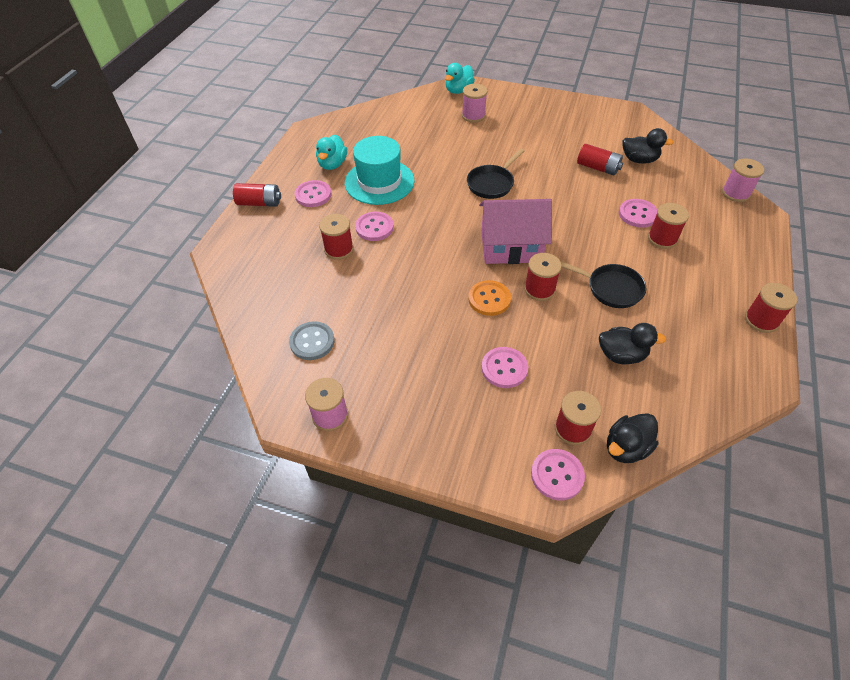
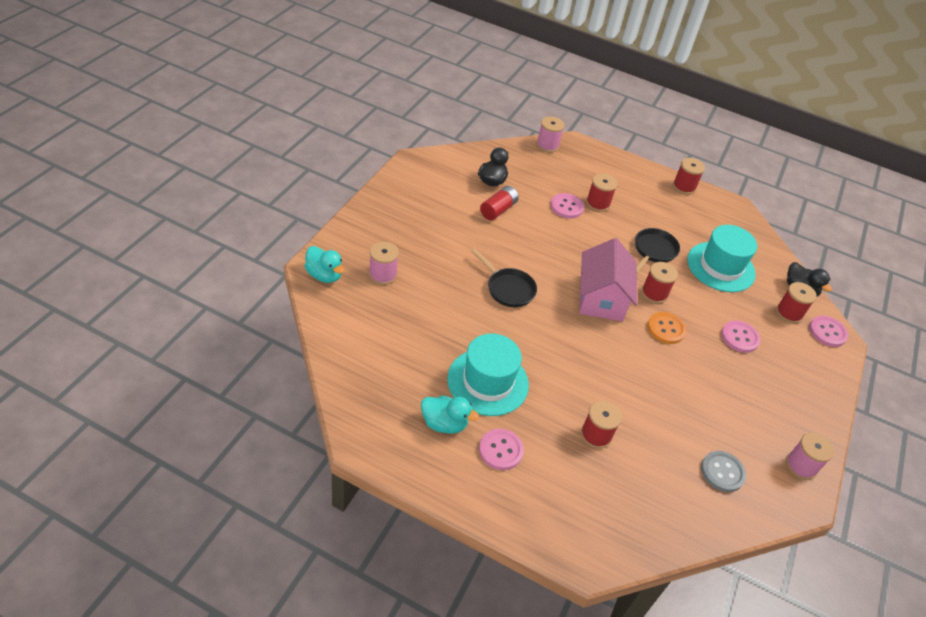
camera: 90 degrees left, 5 degrees down
(259, 203) = (507, 511): red battery -> none
(374, 227) = (564, 398): pink button -> none
(621, 355) = (720, 267): black duck -> turquoise hat

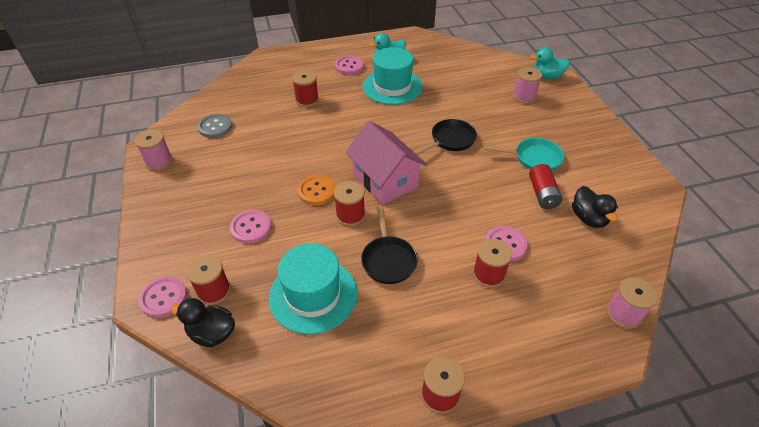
camera: 145 degrees right, 0 degrees up
(464, 230) = (534, 158): none -> turquoise pan
(508, 288) = (450, 140): black pan -> black pan turned 135 degrees clockwise

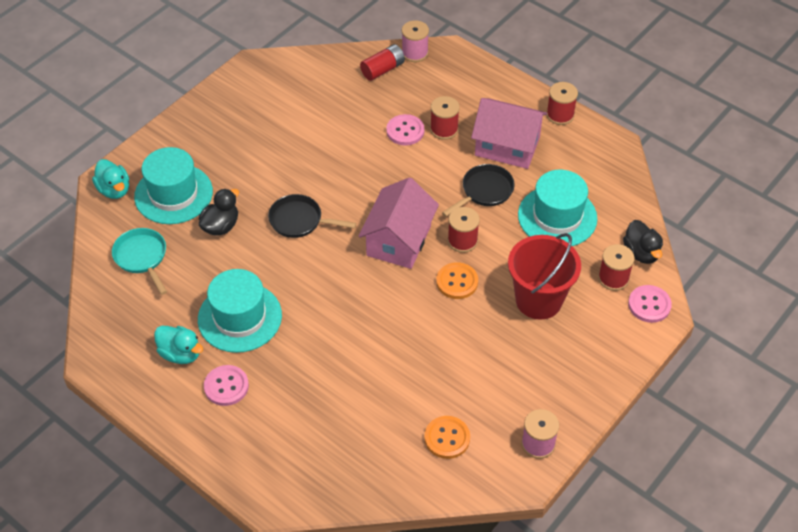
camera: 125 degrees left, 5 degrees up
(215, 127) = (447, 438): grey button -> orange button
(251, 227) = (538, 300): pink button -> red bucket
(307, 100) = (329, 384): red spool -> none
(429, 311) = (507, 146): none -> pink house
(524, 97) = (173, 194): pink spool -> turquoise hat
(534, 158) = (278, 151): turquoise pan -> turquoise pan (142, 258)
(542, 194) = (325, 129): red battery -> red battery (383, 69)
(588, 218) = (331, 94): black duck -> black duck (221, 226)

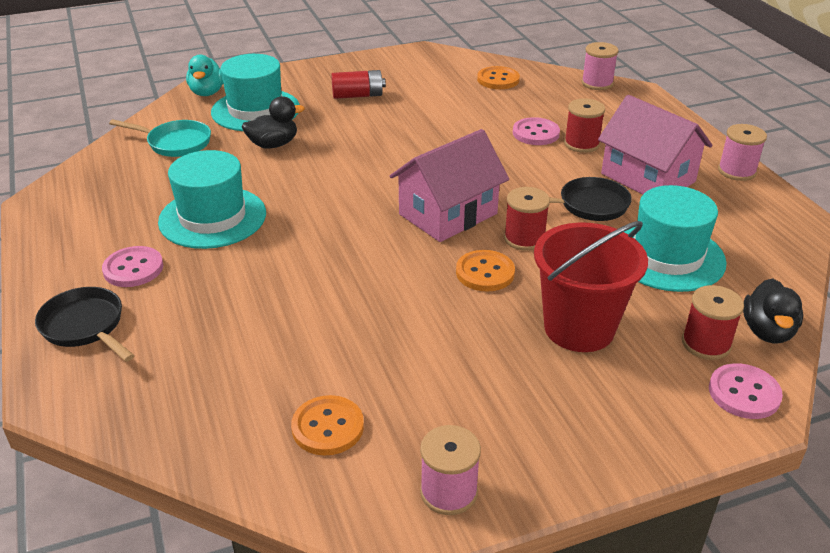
camera: 30 degrees right, 15 degrees down
(142, 258) = (175, 143): turquoise pan -> turquoise pan turned 105 degrees clockwise
(181, 353) = (122, 225): turquoise duck -> none
(300, 221) = (355, 165): black pan -> black pan (85, 326)
(337, 78) = (498, 79): none -> orange button
(383, 69) = (551, 86): red battery -> red battery (358, 95)
(560, 115) = (736, 171): red spool -> pink spool

